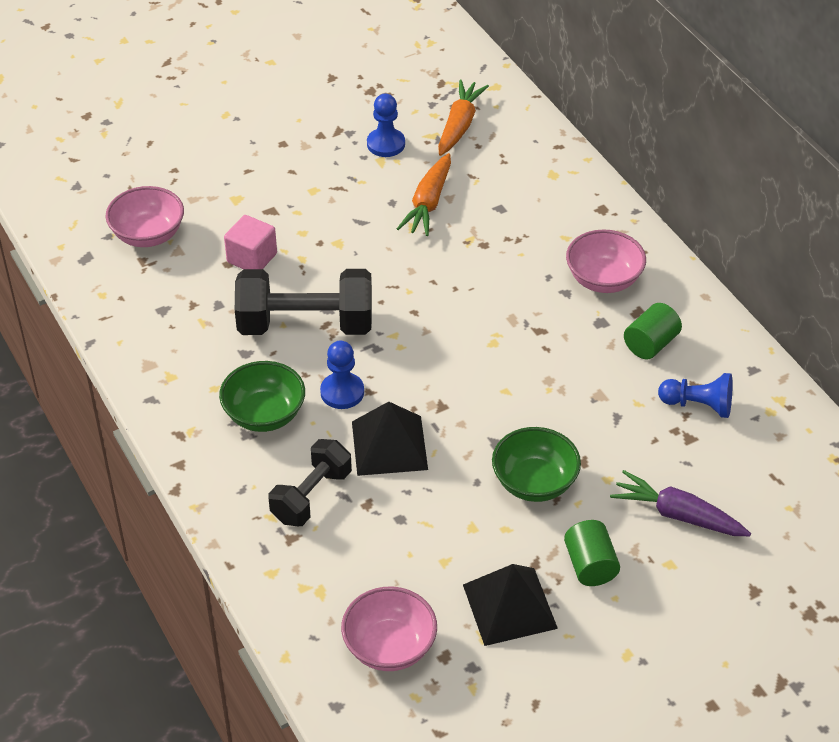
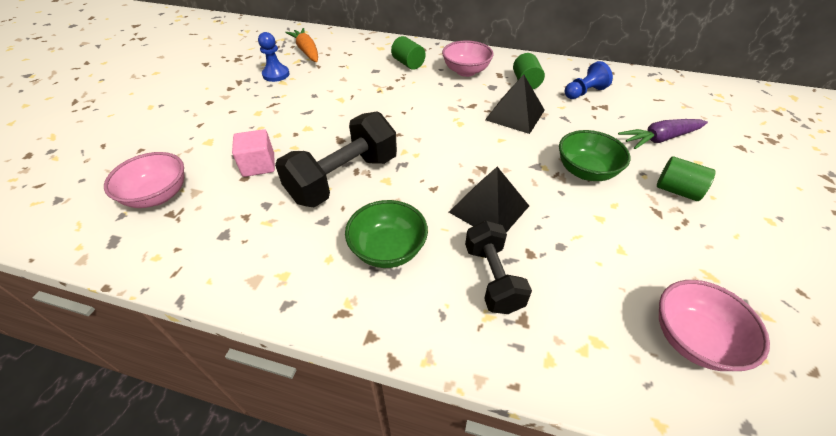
camera: 45 degrees left, 0 degrees up
(342, 392) = (418, 200): blue pawn -> none
(428, 203) = (335, 86): orange carrot -> none
(510, 606) = (690, 245): black pyramid -> black pyramid (515, 114)
(551, 222) = (408, 64): none -> green cylinder

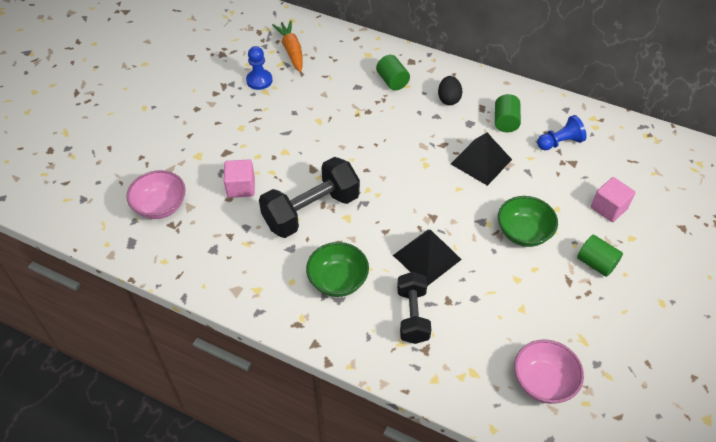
camera: 10 degrees right, 5 degrees up
(466, 71) = (448, 99): pink bowl -> black egg
(660, 139) = (609, 208): purple carrot -> pink cube

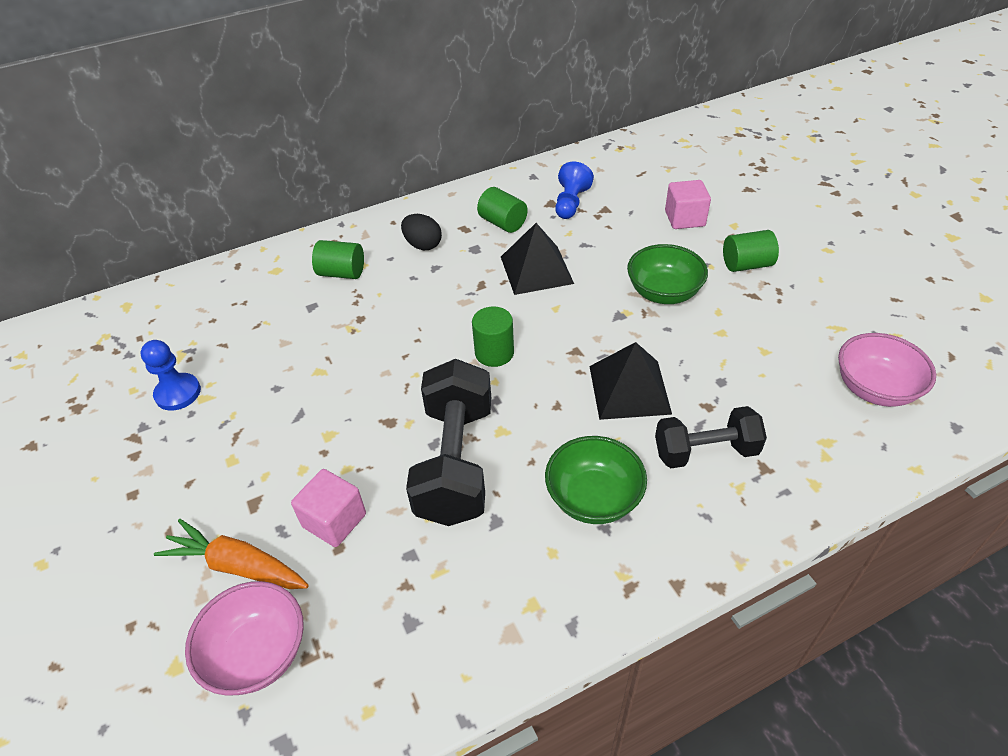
camera: 50 degrees left, 5 degrees down
(291, 51) = (174, 333): orange carrot -> orange carrot (237, 565)
(397, 182) = (494, 353): none -> green cylinder
(412, 315) = (705, 451): black dumbbell -> black dumbbell turned 45 degrees counterclockwise

